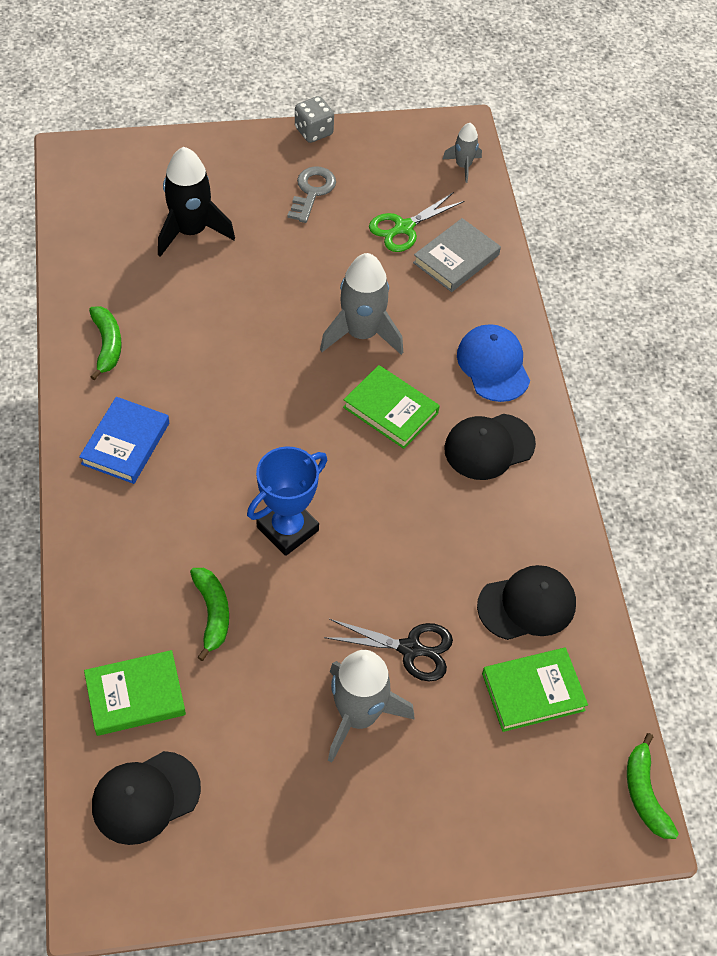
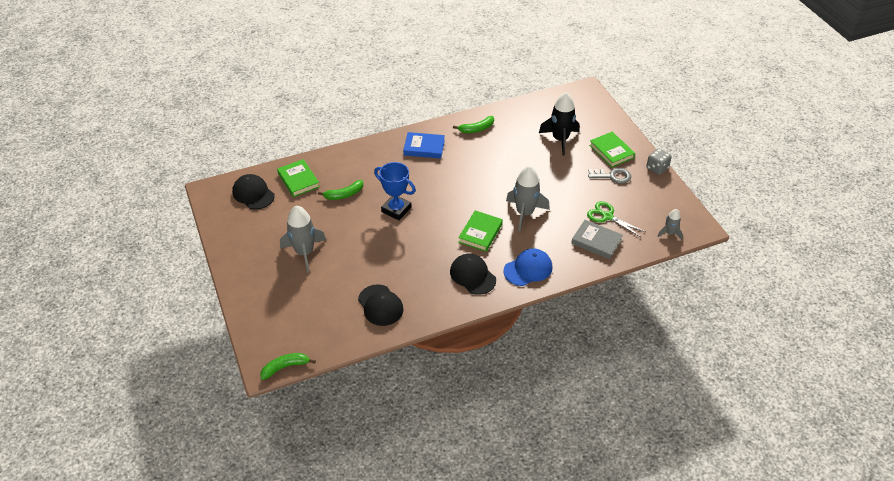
camera: 80 degrees right, 10 degrees down
(411, 649) = (343, 265): black scissors -> none
(533, 691) = (331, 315): green book -> green book (611, 151)

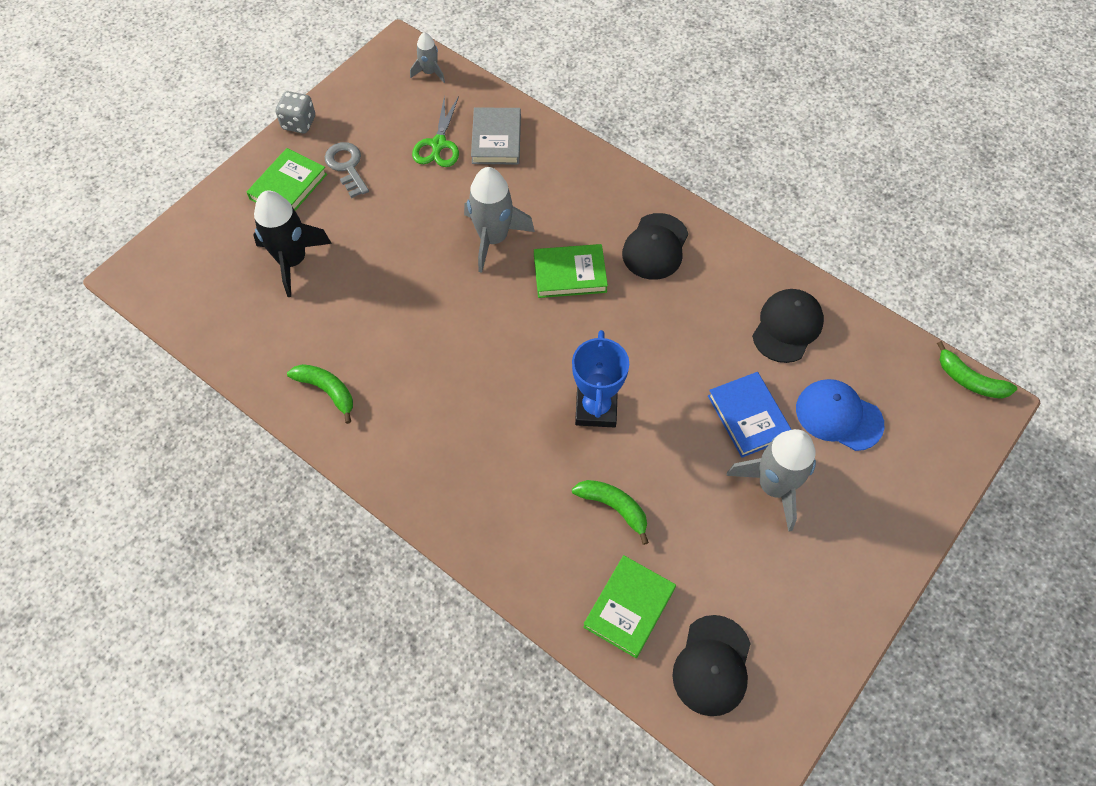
camera: 120 degrees left, 15 degrees up
(424, 147) = (422, 447): blue book -> blue book (748, 416)
(528, 269) = (599, 192): blue cap -> blue cap (838, 416)

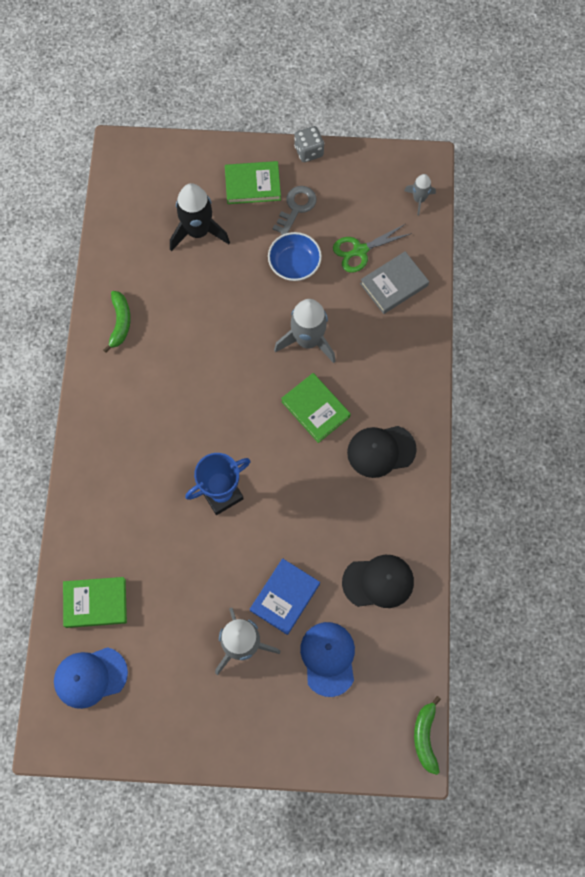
camera: 55 degrees right, 10 degrees up
(404, 202) = (294, 264): none -> blue bowl
(614, 507) = (157, 551): green banana -> none
(712, 665) = (90, 677): black cap -> blue cap

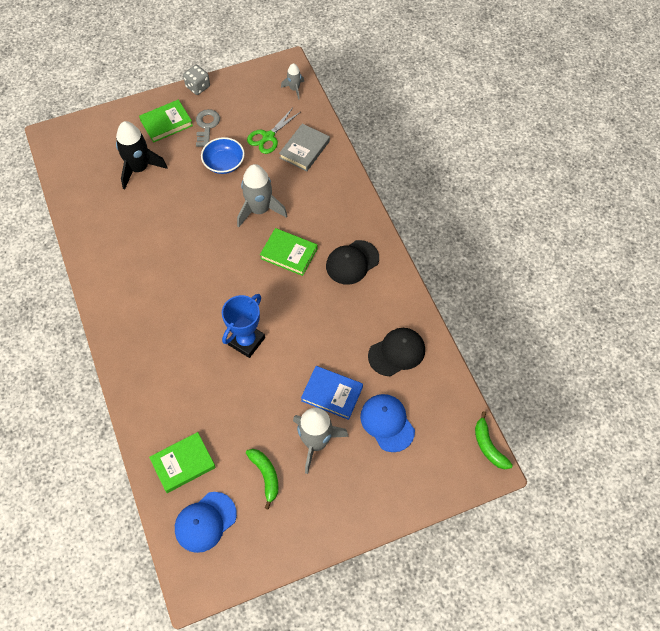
camera: 25 degrees left, 10 degrees down
(120, 323) = (107, 253): green banana -> green banana (265, 476)
(285, 597) = (332, 394): blue book -> blue book turned 75 degrees counterclockwise

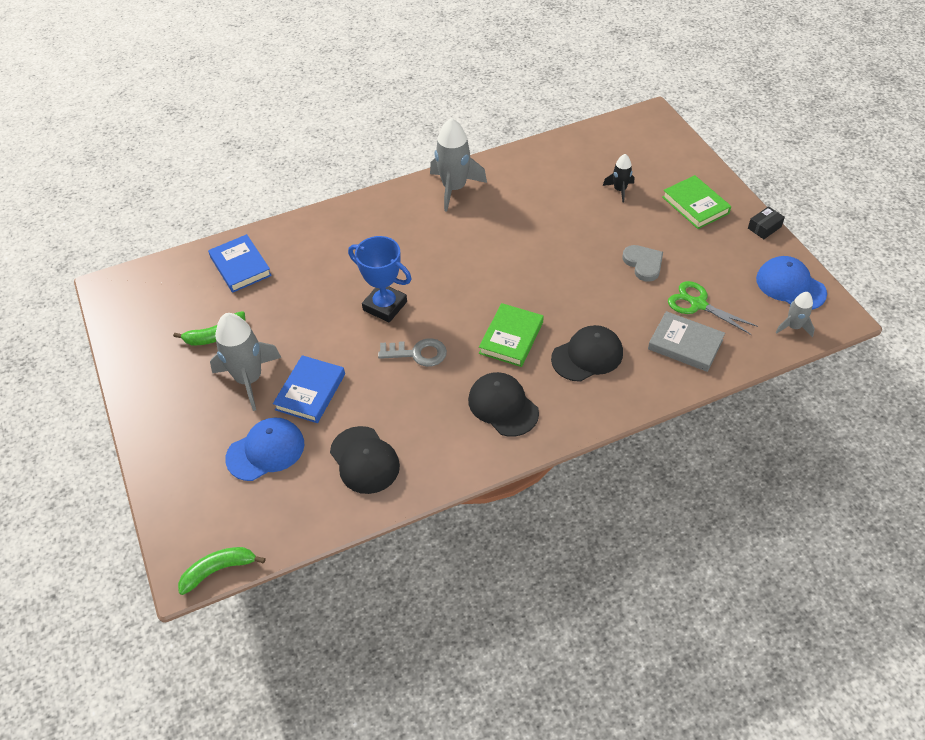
camera: 90 degrees right, 10 degrees down
(139, 168) = (619, 190): black rocket -> black rocket, size x0.53
(183, 464) = (240, 266): green book -> blue book
(198, 87) = (764, 227): grey dice -> black box
(205, 522) = (174, 290): blue cap -> blue cap (790, 286)
(206, 126) = (700, 242): grey key -> grey key (418, 353)
(224, 163) = (643, 264): blue bowl -> grey heart
(259, 210) = (575, 304): grey rocket -> grey rocket (454, 188)
(310, 207) = (587, 356): none -> black cap

